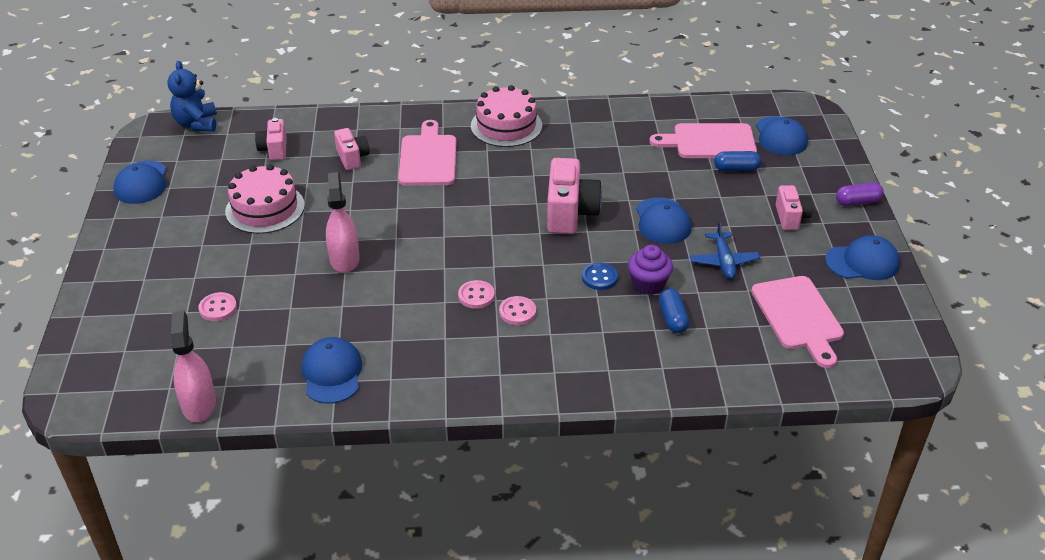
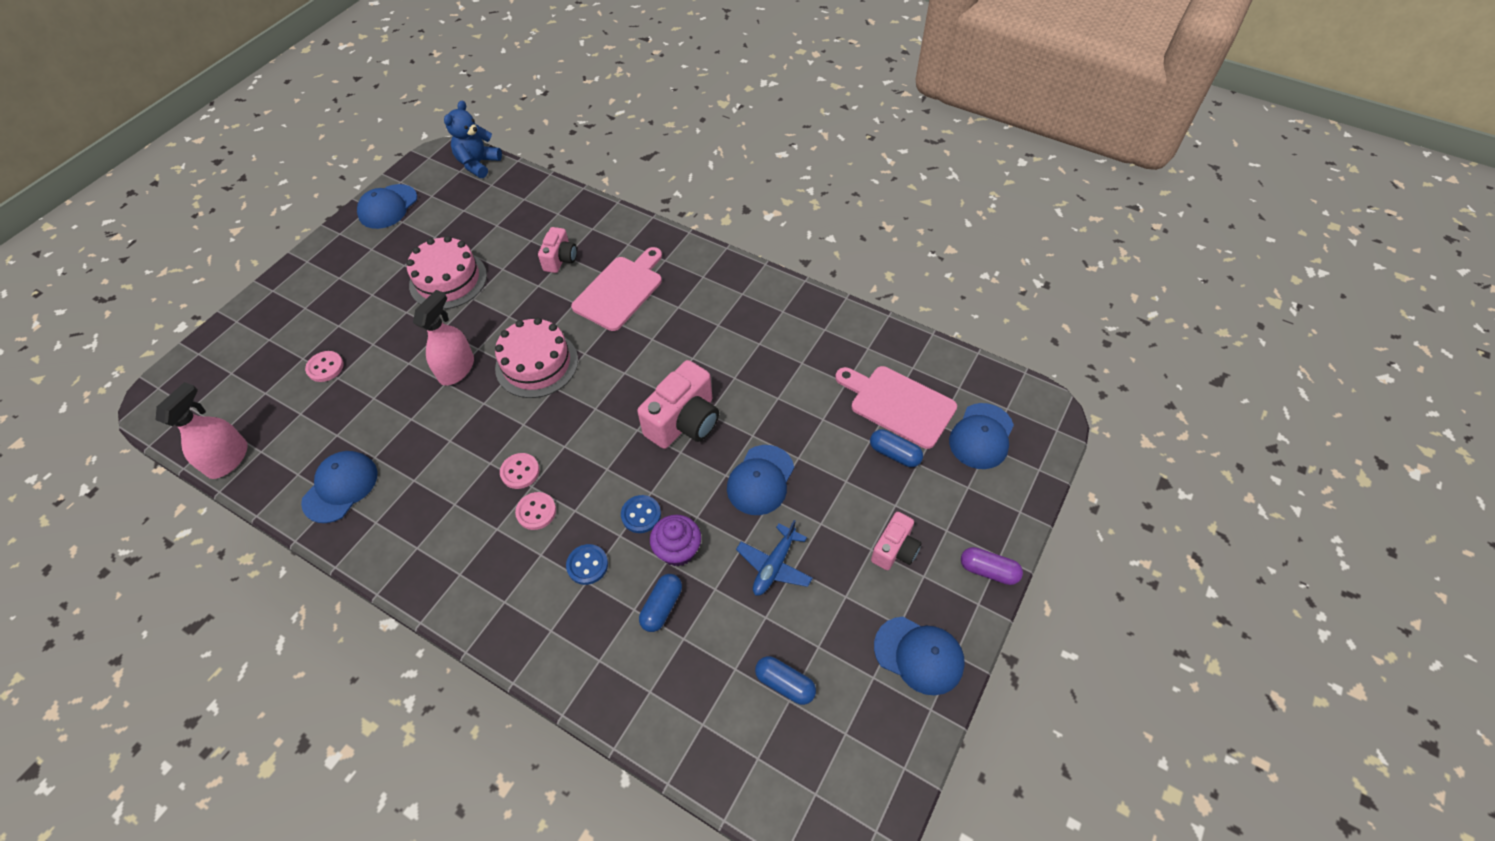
camera: 35 degrees right, 15 degrees up
(274, 150) = (509, 219): pink camera -> none
(506, 126) = (720, 286): pink cake -> pink cake (536, 364)
(593, 322) = (587, 565): none -> blue button
(798, 316) = (785, 683): pink cutting board -> blue capsule

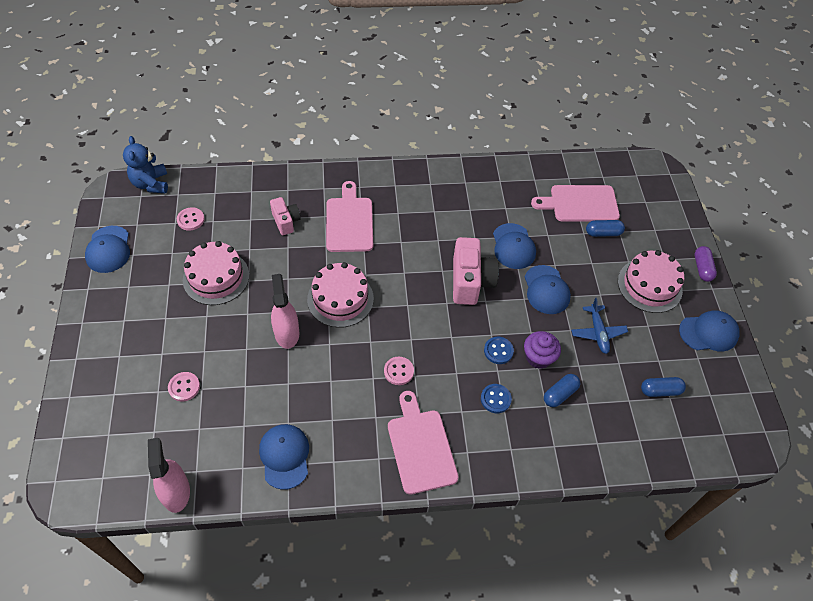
camera: 40 degrees left, 0 degrees up
(465, 564) = (421, 447): none -> pink cutting board
(536, 512) = (433, 388): pink button -> pink button (190, 220)
(662, 606) = (560, 394): blue capsule -> blue capsule turned 60 degrees clockwise
(895, 550) = (649, 285): pink camera -> pink cake
(981, 436) = (637, 198): blue cap -> blue cap (513, 246)
(988, 570) = (702, 268): purple capsule -> purple capsule turned 75 degrees counterclockwise

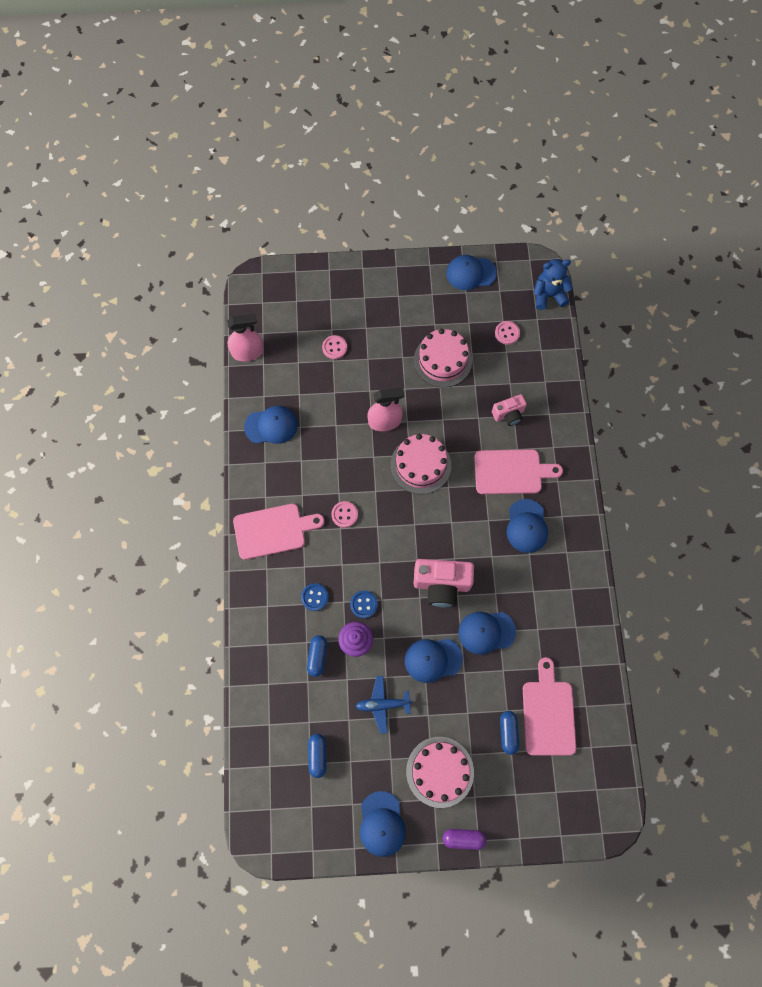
camera: 95 degrees right, 15 degrees up
(406, 212) = (526, 526): none -> blue cap
(560, 394) = (317, 657): blue capsule -> blue capsule turned 45 degrees clockwise

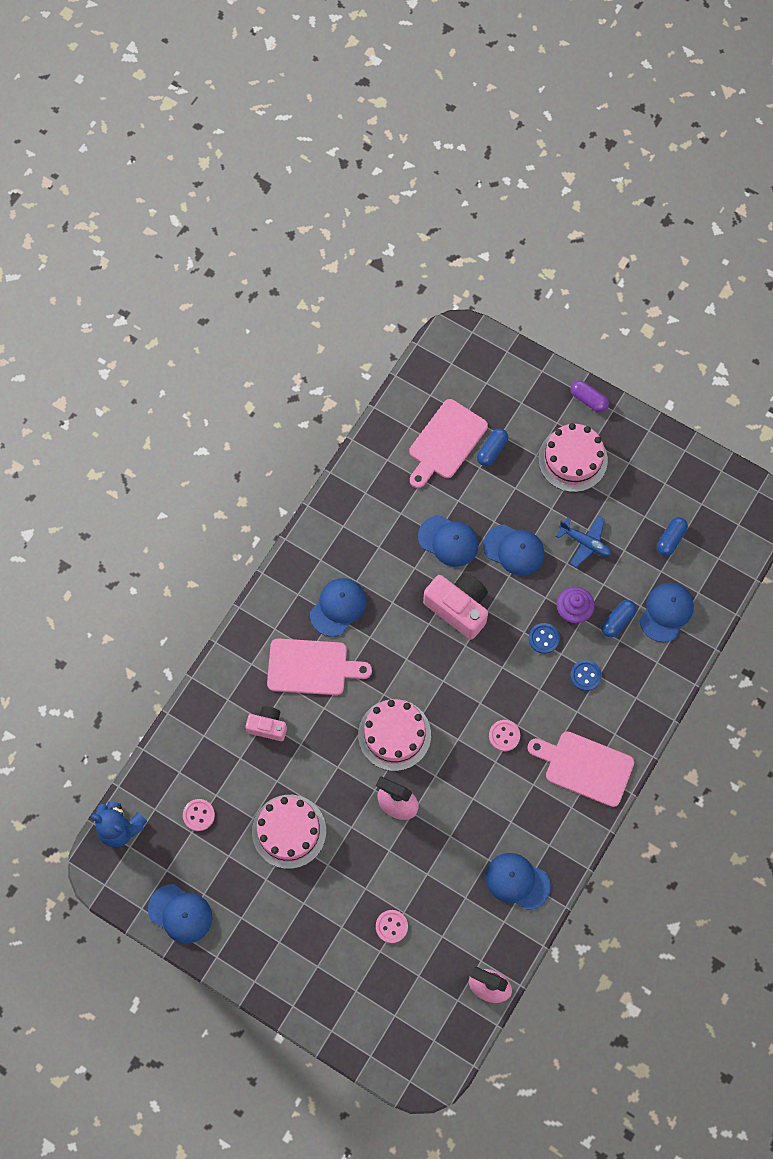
camera: 145 degrees left, 0 degrees up
(382, 824) = (649, 453): blue cap -> blue cap (666, 612)
(511, 472) = (311, 667): pink cutting board -> pink cutting board turned 150 degrees clockwise

